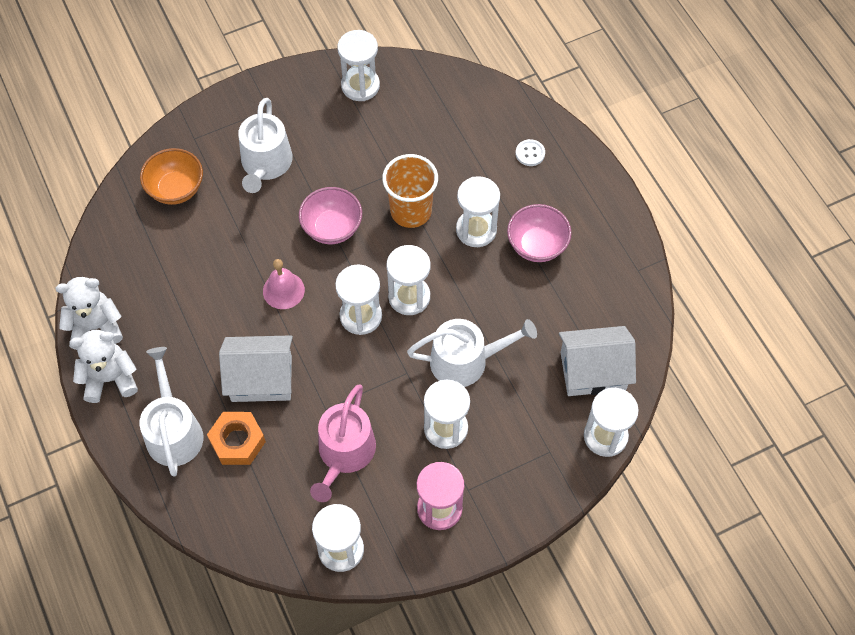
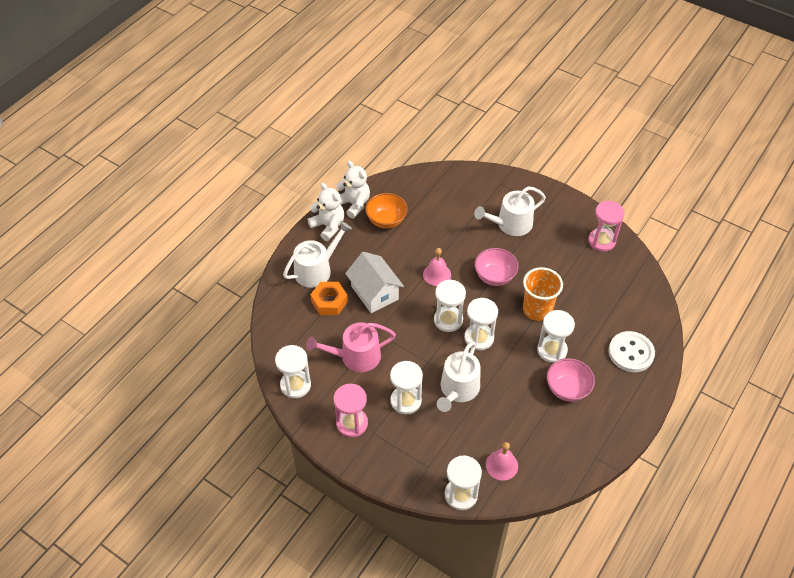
camera: 60 degrees right, 10 degrees down
(176, 189) = (462, 193): orange bowl -> orange bowl (386, 220)
(360, 86) = (601, 241): white hourglass -> pink hourglass
(466, 361) = (458, 389): white watering can -> white watering can turned 60 degrees clockwise
(530, 153) = (631, 353): white button -> white button, size x2.01
(593, 371) = (501, 465): white house -> pink bell

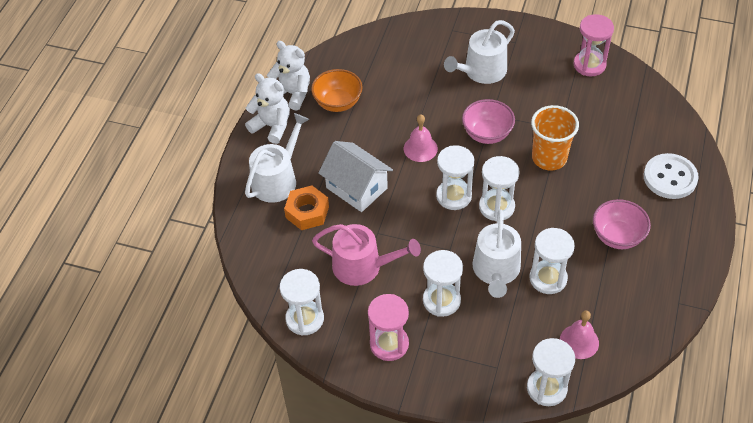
camera: 15 degrees left, 0 degrees up
(355, 356) = (363, 266): pink watering can -> pink watering can turned 135 degrees counterclockwise
(552, 350) = (583, 198): white hourglass -> white hourglass (548, 278)

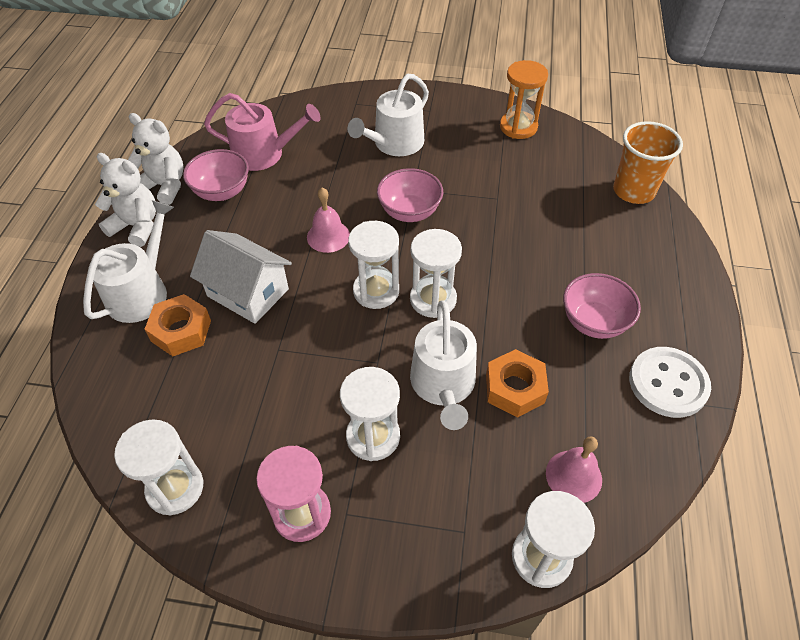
camera: 10 degrees left, 0 degrees up
(338, 103) = (222, 192): orange bowl -> pink bowl
(363, 266) = (259, 399): pink watering can -> pink watering can (264, 154)
(548, 278) = (514, 388): white hourglass -> orange nut
(549, 158) = (490, 233): orange cup -> orange cup (633, 191)
(589, 65) = (518, 127): pink hourglass -> orange hourglass
(670, 178) = (640, 243): white button -> white button (668, 383)

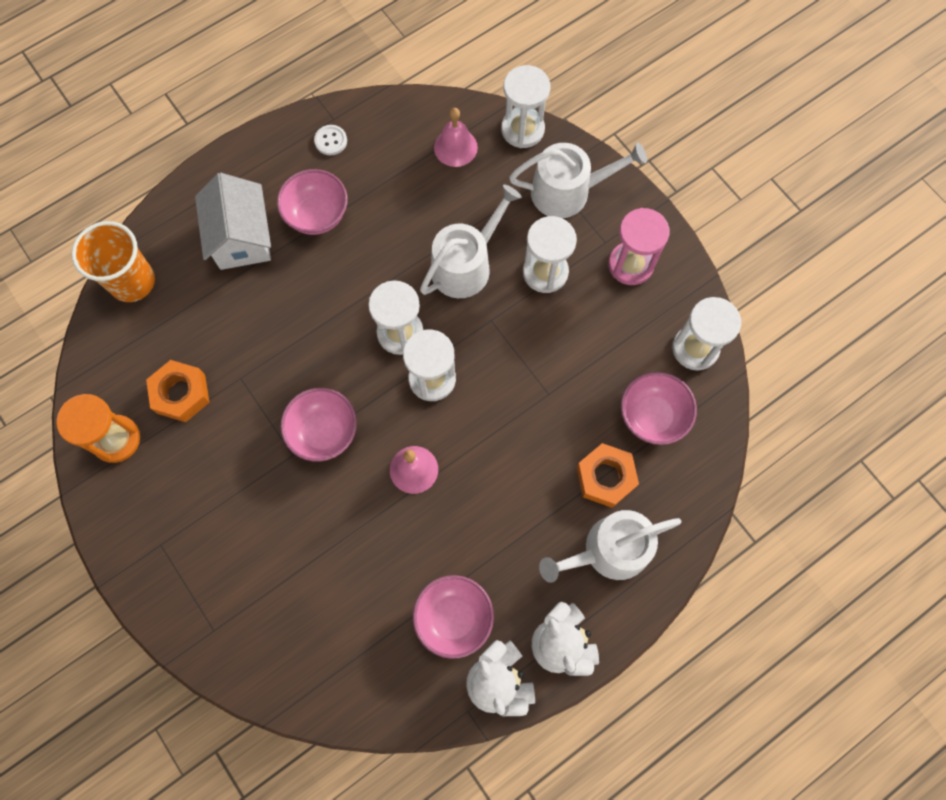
camera: 135 degrees left, 20 degrees up
(175, 400) = (652, 416): none -> pink bowl
(248, 292) = (527, 469): white house -> white house (241, 238)
(264, 154) = (371, 637): pink watering can -> none
(394, 143) = (244, 529): white watering can -> white watering can (568, 191)
(514, 388) = (425, 222): orange nut -> orange nut (181, 394)
(668, 383) = (331, 141): white button -> white button, size x0.50

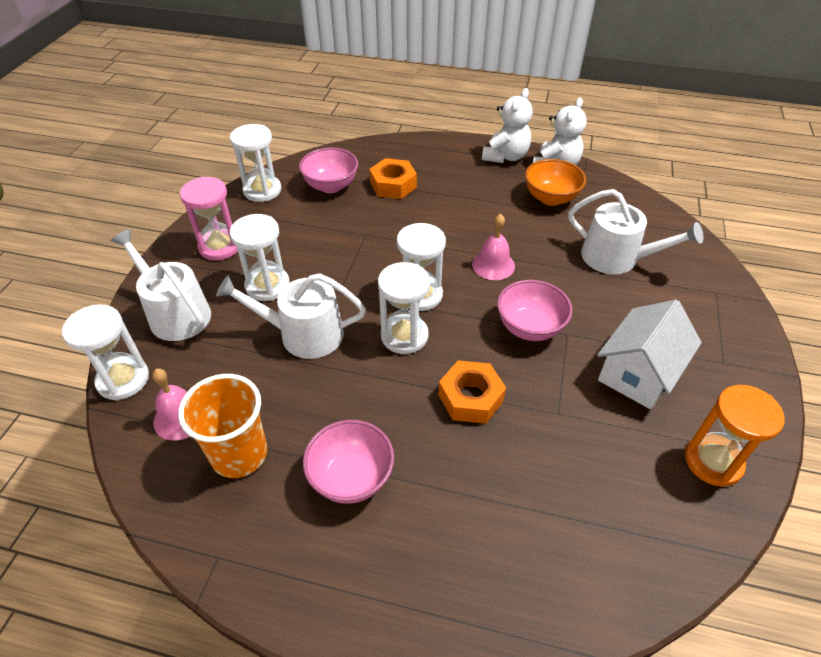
camera: 130 degrees left, 25 degrees down
(132, 281) = (587, 595): orange cup -> orange cup (239, 454)
(181, 394) = (622, 445): orange nut -> orange nut (470, 398)
(241, 238) = (437, 527): white house -> white house (638, 373)
(331, 141) = (250, 536): white button -> none
(454, 617) = (550, 198): pink bowl -> orange bowl
(609, 550) = (434, 164): white watering can -> white watering can (617, 258)

